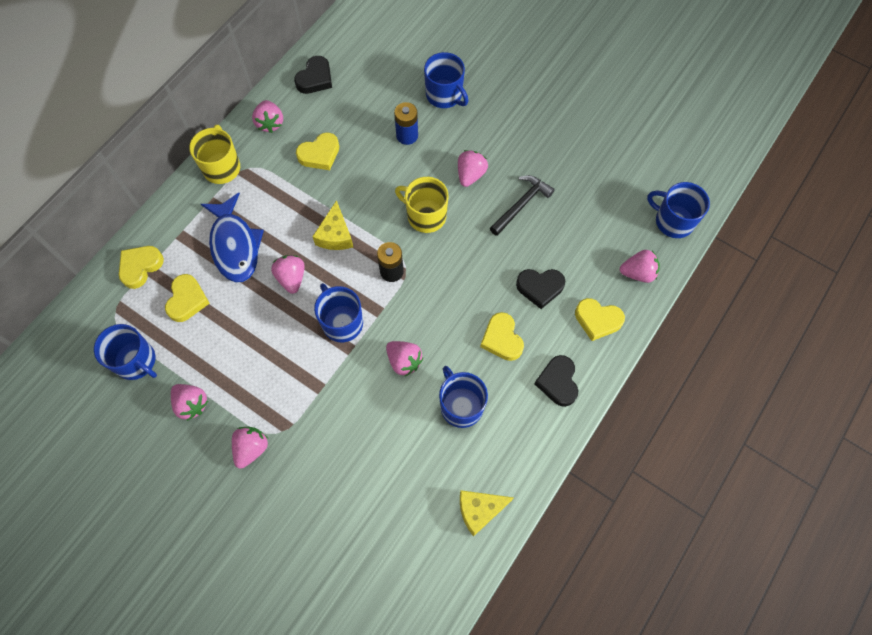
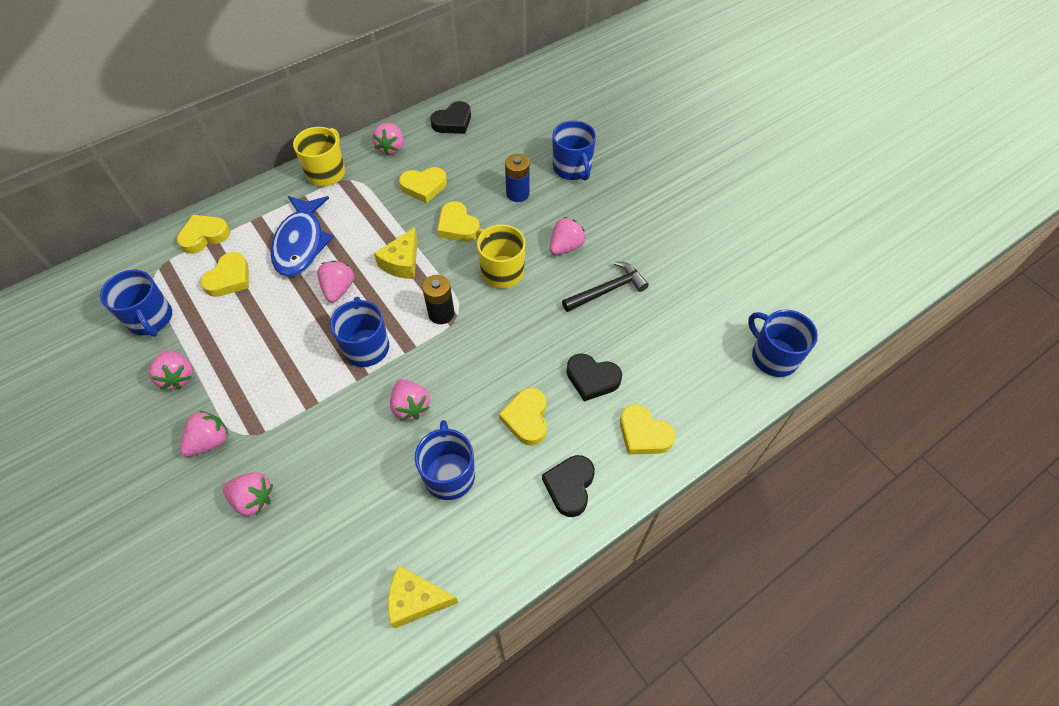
camera: 20 degrees right, 10 degrees down
(368, 184) = (457, 226): none -> yellow heart
(638, 273) = (711, 398): pink strawberry -> pink strawberry (254, 499)

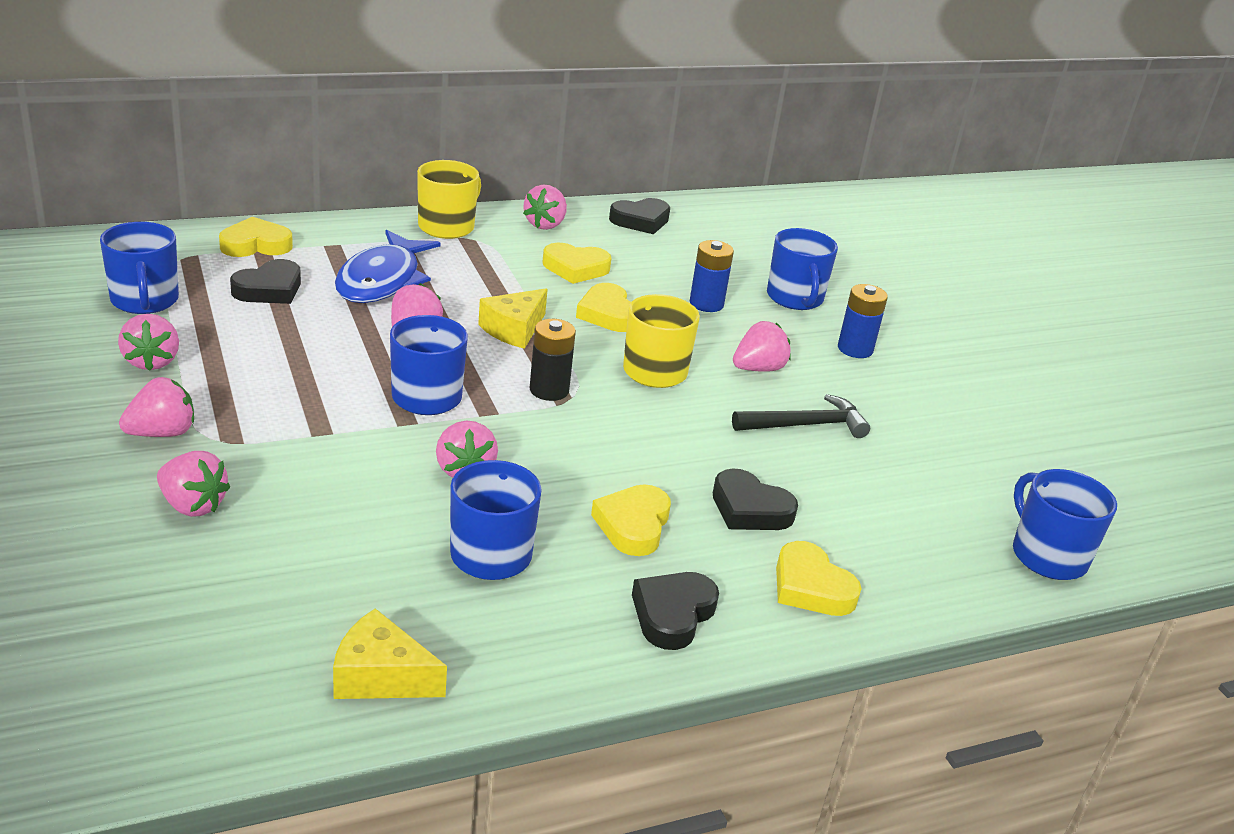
camera: 10 degrees right, 25 degrees down
(229, 278) = (269, 289): yellow heart -> black heart
(621, 206) = (855, 349): none -> blue battery

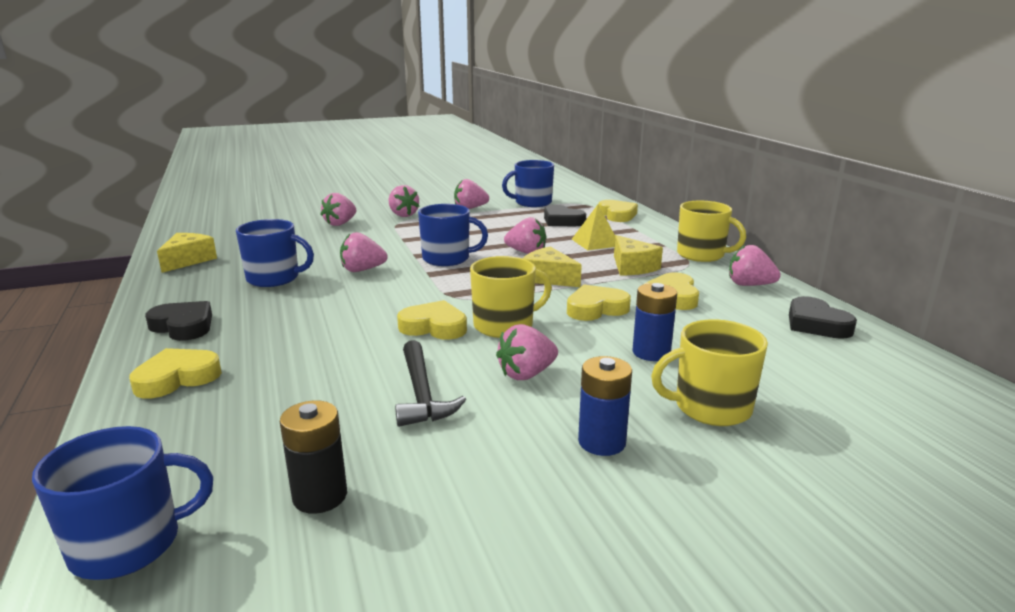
camera: 95 degrees right, 10 degrees down
(382, 280) = (595, 242): blue fish -> yellow pyramid
(482, 273) = (632, 267): none -> yellow cheese
(549, 390) = (463, 290): black battery -> black battery (320, 496)
(633, 525) = (287, 315): yellow heart -> yellow heart (434, 327)
(749, 509) = (291, 358): black heart -> none
(758, 369) = (526, 374): pink strawberry -> pink strawberry turned 90 degrees clockwise
(795, 298) = (711, 407): blue mug -> yellow mug

